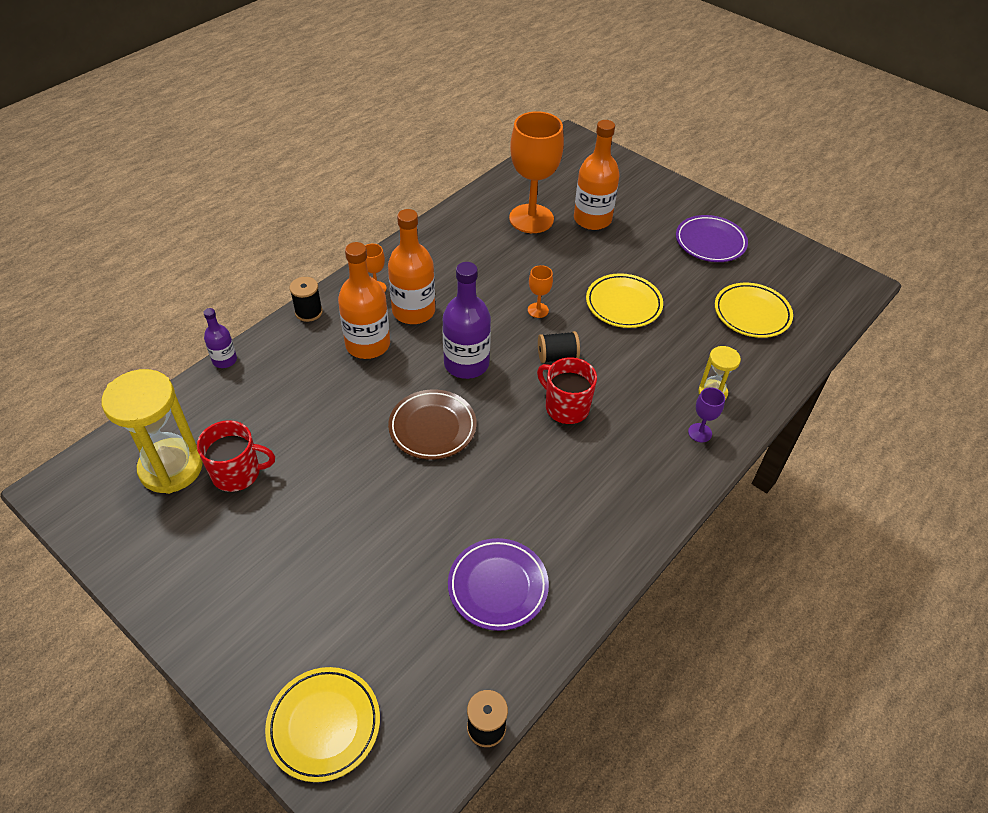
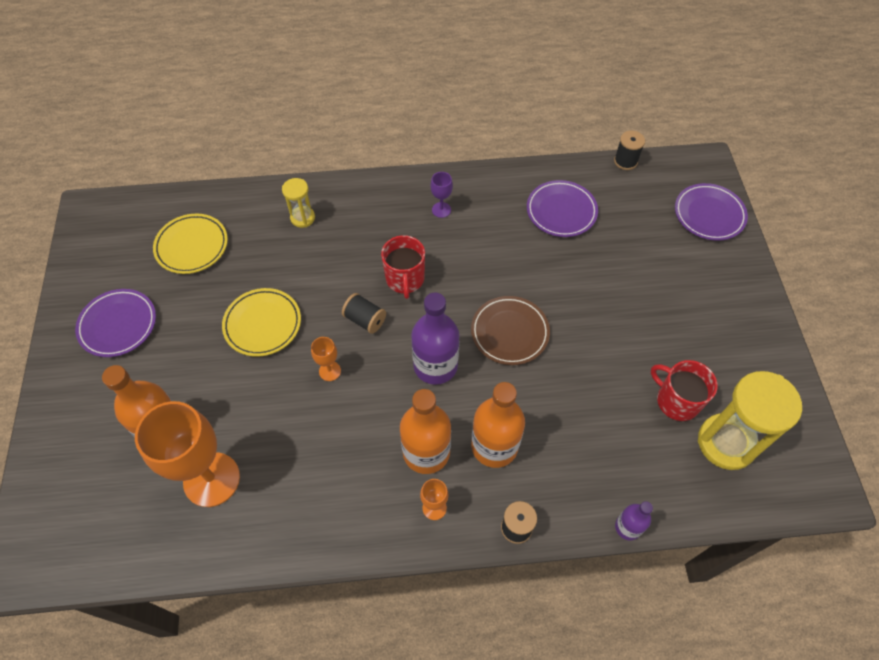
camera: 135 degrees left, 10 degrees up
(324, 725) = (709, 214): yellow plate -> purple plate
(700, 433) = (346, 203): purple goblet -> purple goblet (441, 210)

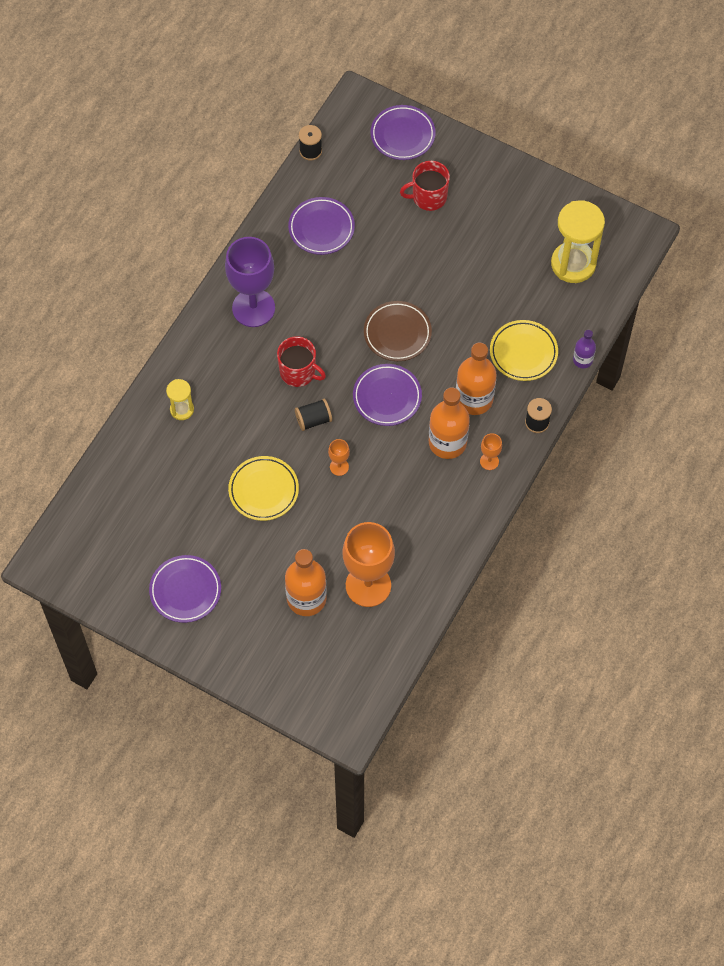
camera: 55 degrees left, 5 degrees up
(192, 246) = (147, 504): yellow plate -> yellow plate (523, 352)
(435, 365) = (387, 397): purple bottle -> purple plate
(441, 210) = (253, 308): purple goblet -> purple goblet, size x2.34
(676, 401) = (525, 269): red mug -> red mug (428, 197)

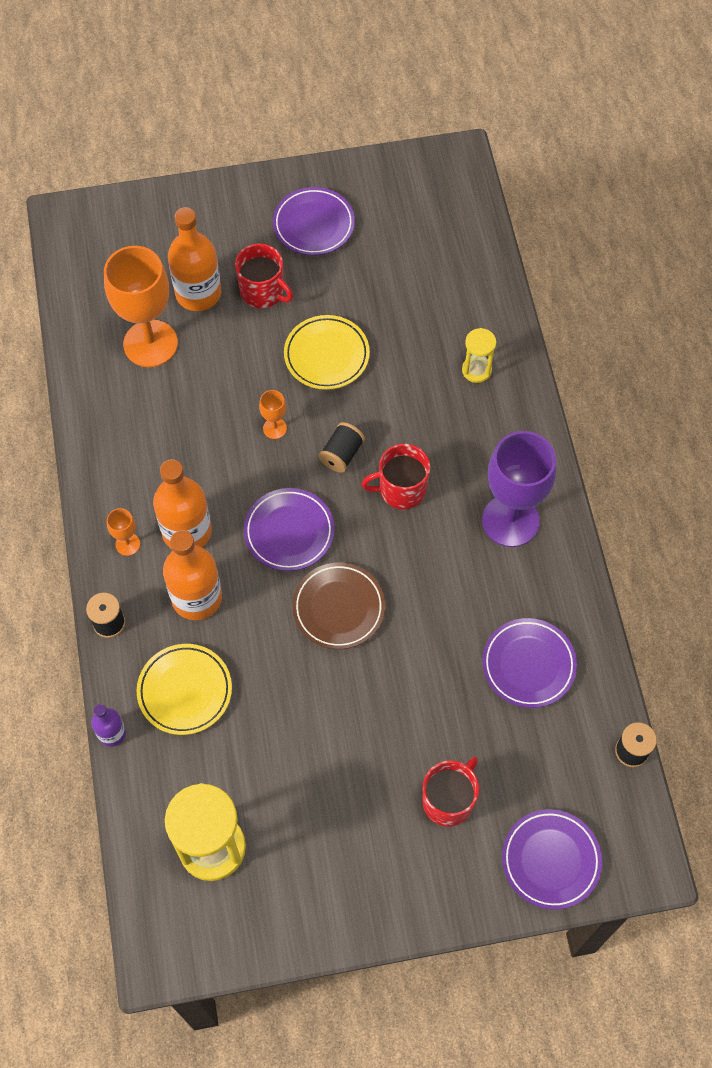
camera: 140 degrees right, 0 degrees up
(263, 566) = (263, 292): none -> red mug

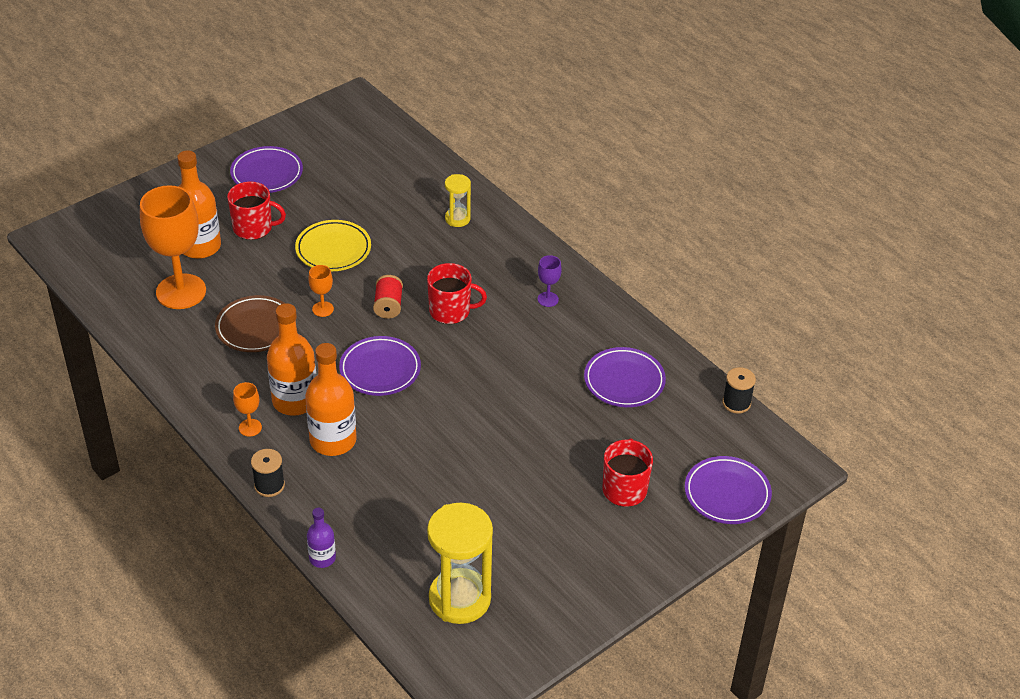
camera: 30 degrees left, 20 degrees down
(185, 691) = (365, 505): yellow plate -> none
(338, 608) = (453, 402): brown plate -> brown plate (255, 328)
(341, 454) = (388, 306): black spool -> red spool
(401, 489) = (451, 311): red mug -> red mug turned 135 degrees counterclockwise
(510, 520) = (548, 299): purple goblet -> purple goblet, size x0.43

